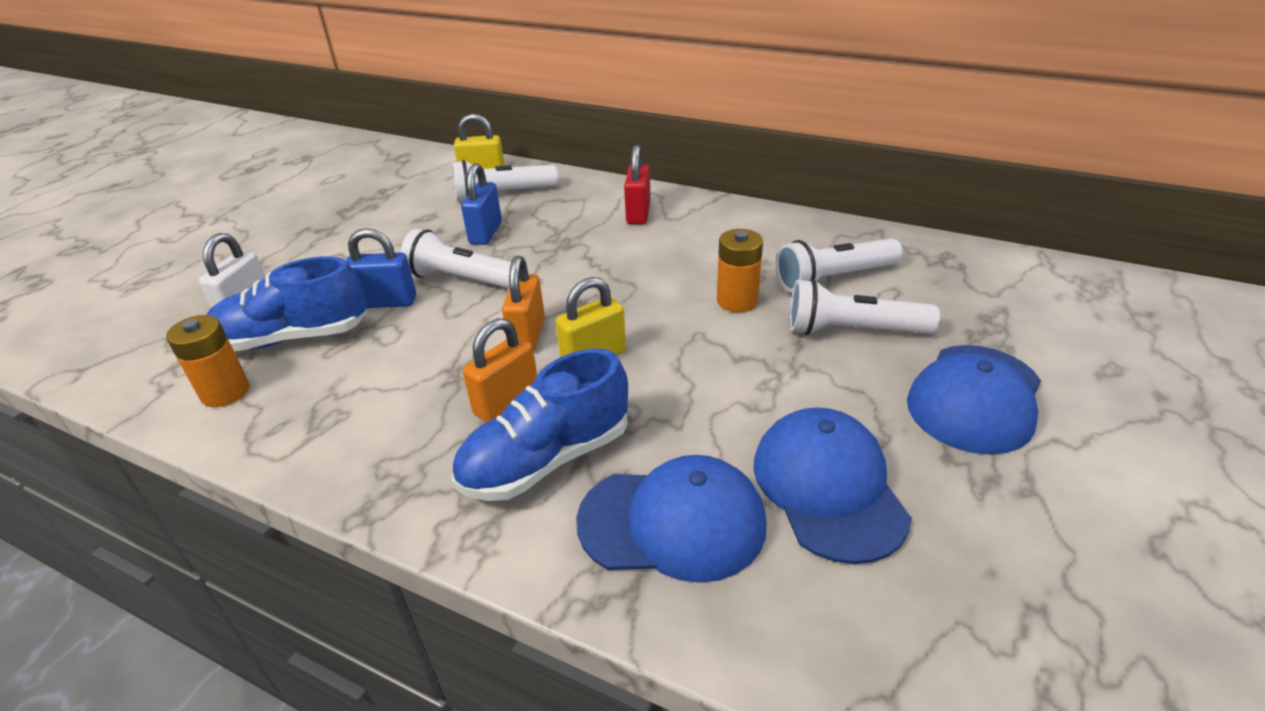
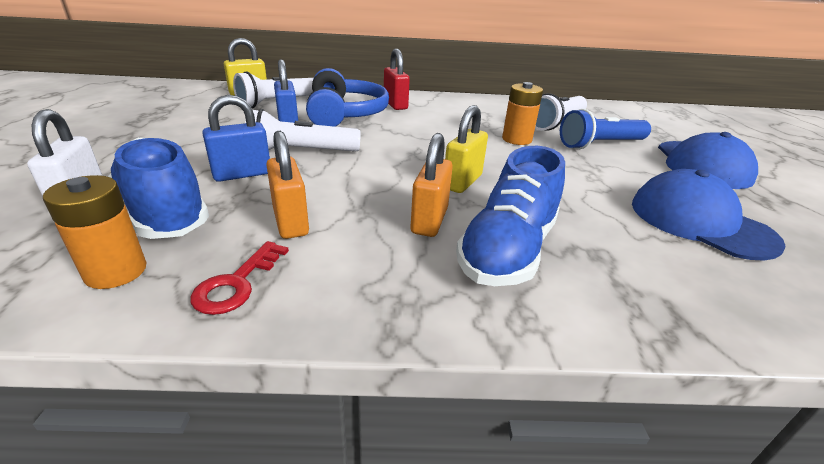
camera: 30 degrees left, 5 degrees down
(294, 337) = (164, 213): blue shoe -> blue shoe turned 90 degrees clockwise
(294, 428) = (237, 283): none -> red key
(527, 335) = (395, 177): orange padlock -> orange padlock (290, 222)
(562, 224) = (345, 114): none -> blue headphones
(672, 522) = (645, 266): blue cap -> none
(852, 330) = (600, 144): white flashlight -> blue flashlight

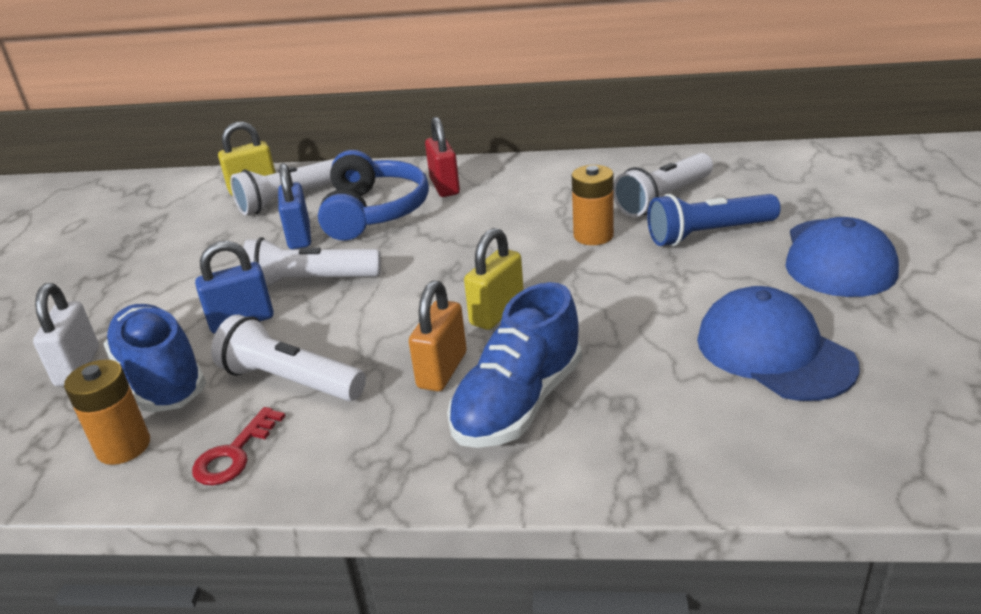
camera: 10 degrees right, 0 degrees up
(290, 222) = (290, 381): orange padlock -> white flashlight

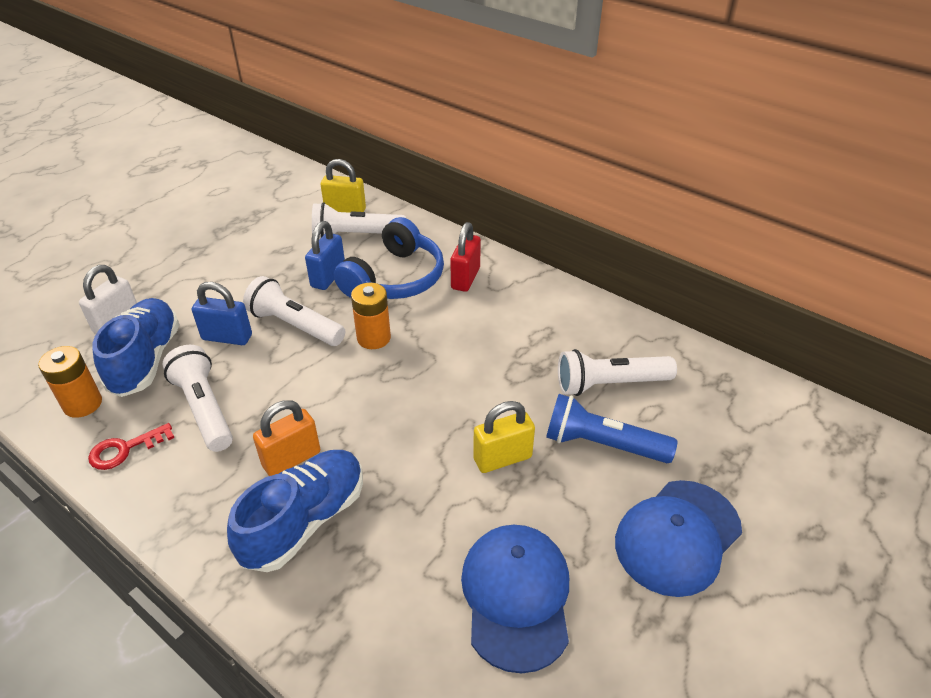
camera: 30 degrees right, 10 degrees up
(497, 313) = (374, 428): yellow padlock -> yellow padlock (502, 458)
(518, 403) = (305, 521): blue shoe -> blue shoe turned 150 degrees clockwise
(593, 236) = (515, 392): orange battery -> orange battery (373, 338)

